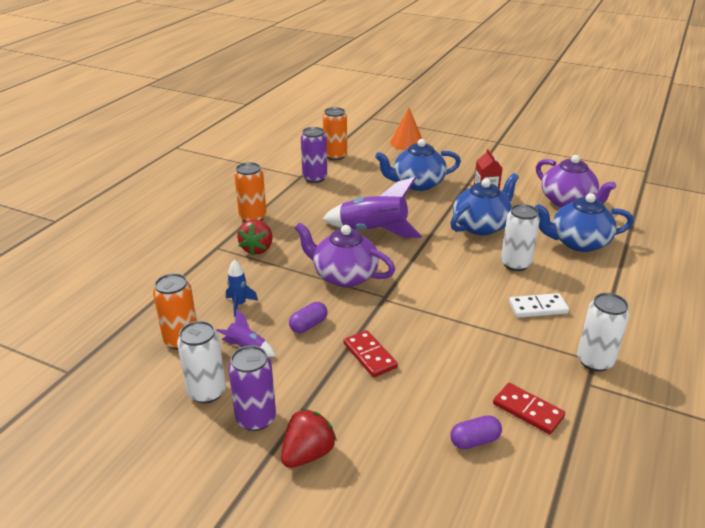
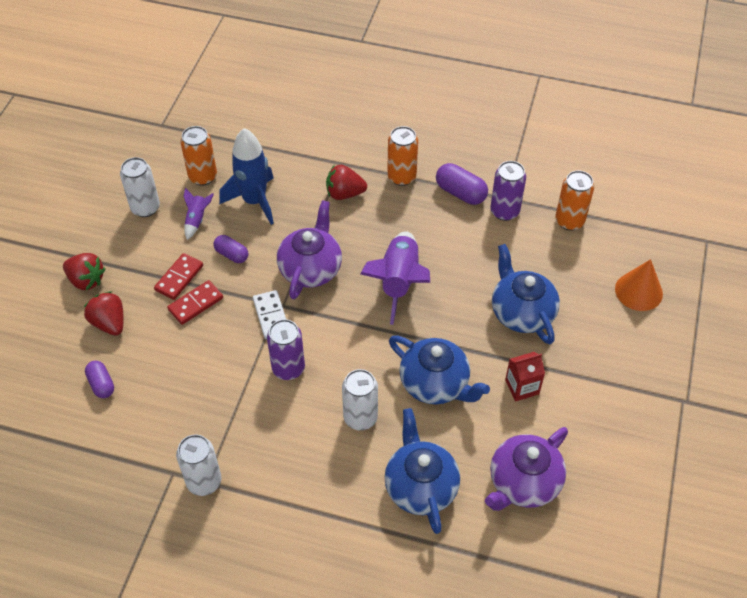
camera: 80 degrees right, 20 degrees up
(239, 304) = (254, 201): blue rocket -> blue rocket, size x2.08
(256, 418) = (119, 243): purple can -> purple can (288, 368)
(286, 193) = (460, 193): none -> purple capsule
(383, 431) = (109, 323): none -> red strawberry
(528, 410) = (136, 423): red domino -> red domino (179, 278)
(538, 308) = (282, 436): white domino -> white domino (271, 316)

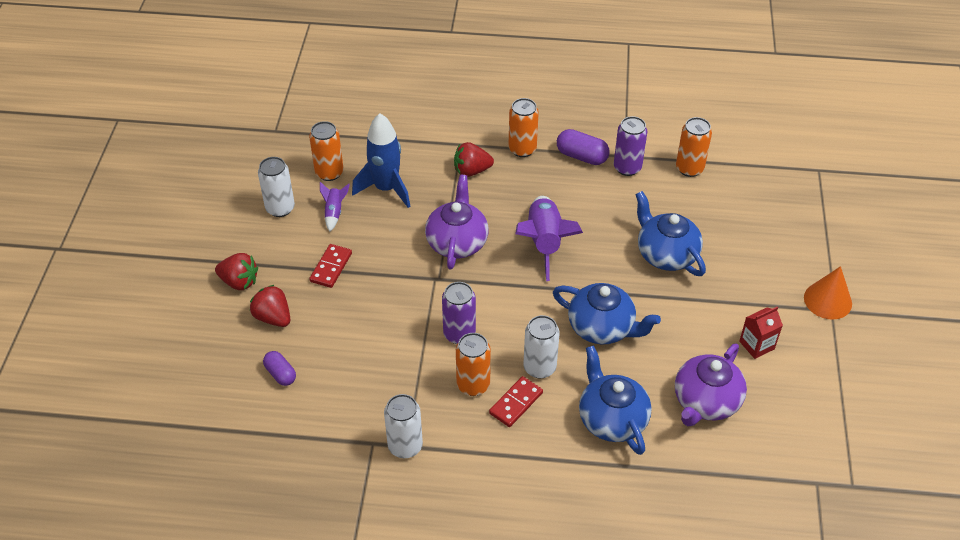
camera: 10 degrees left, 5 degrees down
(195, 304) = (353, 288): red domino -> red domino (516, 403)
(232, 254) = (377, 239): purple capsule -> none
(271, 316) = (430, 289): white domino -> none
(288, 426) = (473, 385): none -> orange can
(522, 387) = (683, 319): red carton -> red carton (756, 345)
(638, 291) = (768, 221): orange cone -> orange cone (827, 300)

